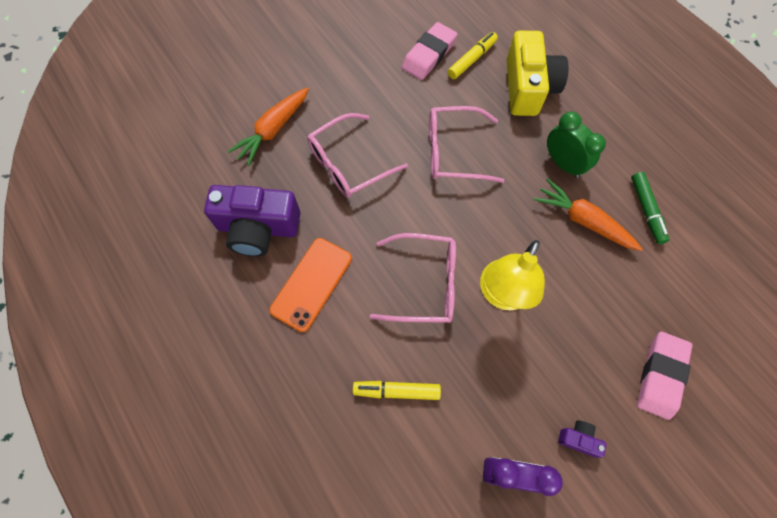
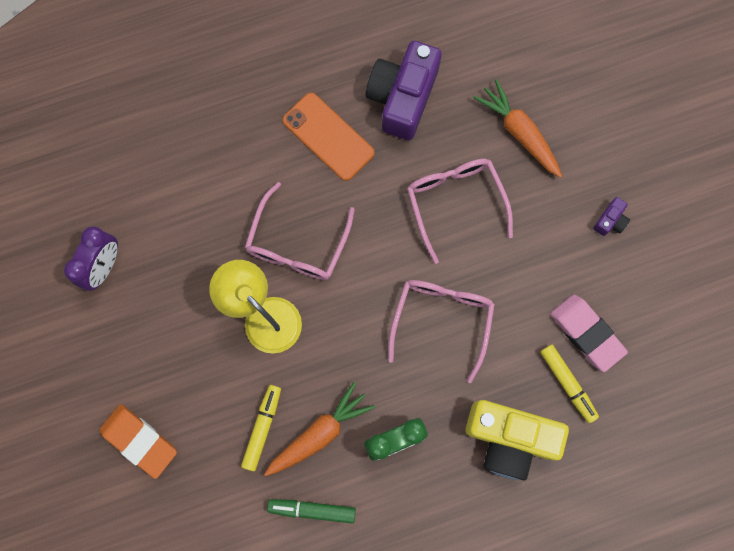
camera: 105 degrees right, 10 degrees up
(396, 391) = (203, 189): yellow marker -> yellow marker (262, 427)
(578, 439) = (111, 338): purple camera -> purple camera (610, 220)
(660, 375) = (139, 441): pink eraser -> orange eraser

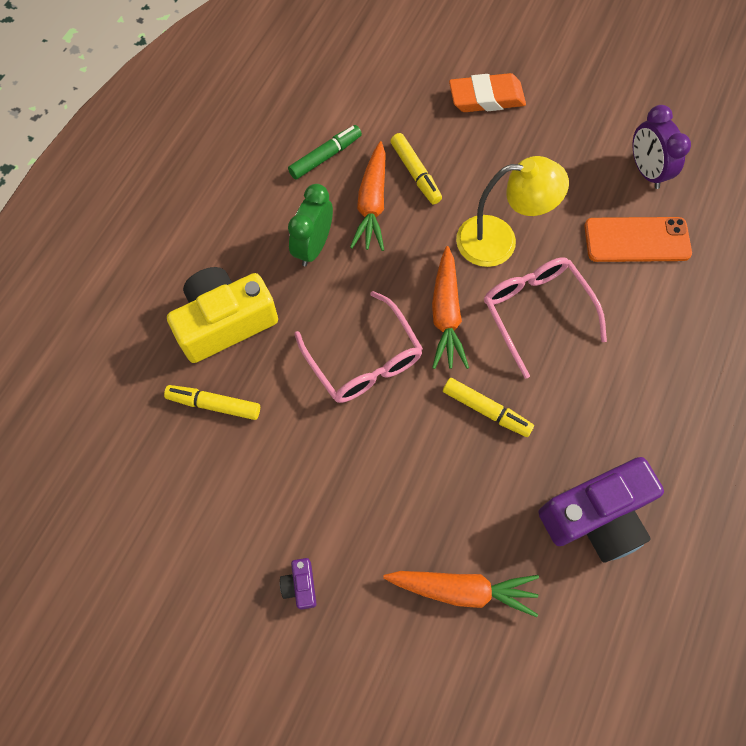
camera: 135 degrees right, 10 degrees down
(328, 137) = (613, 418): orange phone -> orange phone (637, 240)
(356, 299) = (446, 314): none -> orange carrot
(398, 214) = (486, 410): none -> yellow marker
(402, 97) = (596, 516): purple camera -> purple camera turned 90 degrees clockwise
(455, 203) = (451, 465): pink glasses -> none
(586, 333) = (233, 460): pink eraser -> none

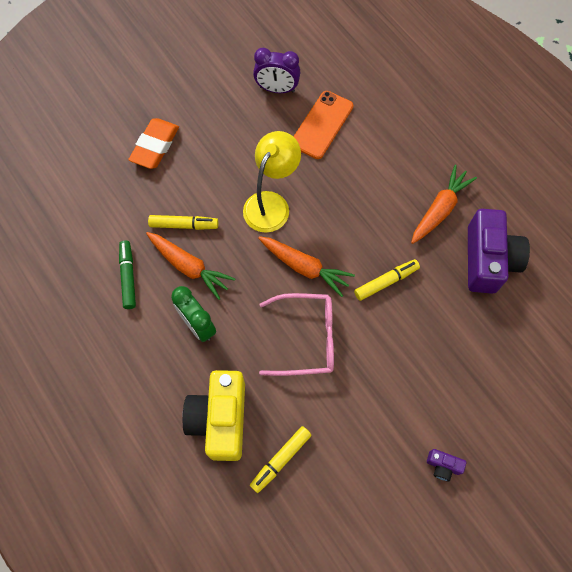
camera: 60 degrees left, 0 degrees up
(462, 589) = (495, 364): orange carrot -> orange carrot (439, 209)
(536, 312) = (336, 212): pink glasses -> none

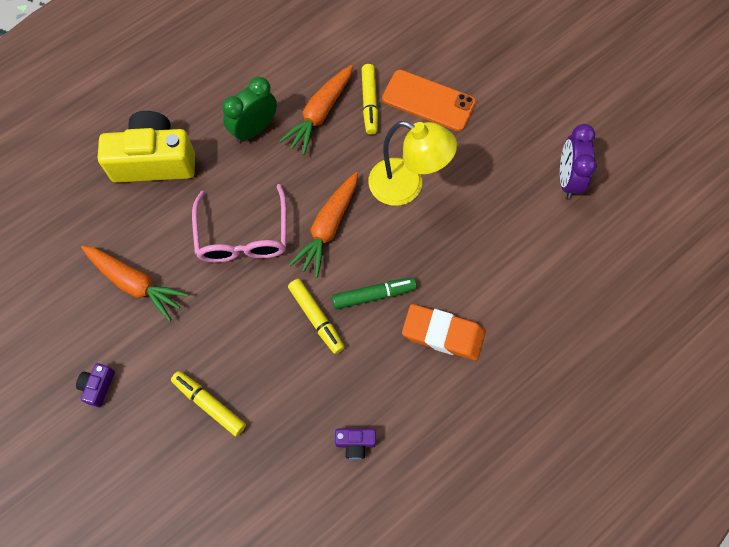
camera: 85 degrees right, 0 degrees up
(128, 277) = (305, 60): green marker -> green marker (374, 295)
(155, 146) = (465, 63): orange eraser -> orange eraser (443, 334)
(280, 460) = (111, 220): yellow marker -> yellow marker (209, 404)
(322, 125) = (524, 234): orange phone -> orange phone (428, 101)
(439, 209) = (421, 381): orange carrot -> orange carrot (135, 283)
(488, 260) = (355, 443): purple camera -> purple camera, size x0.42

